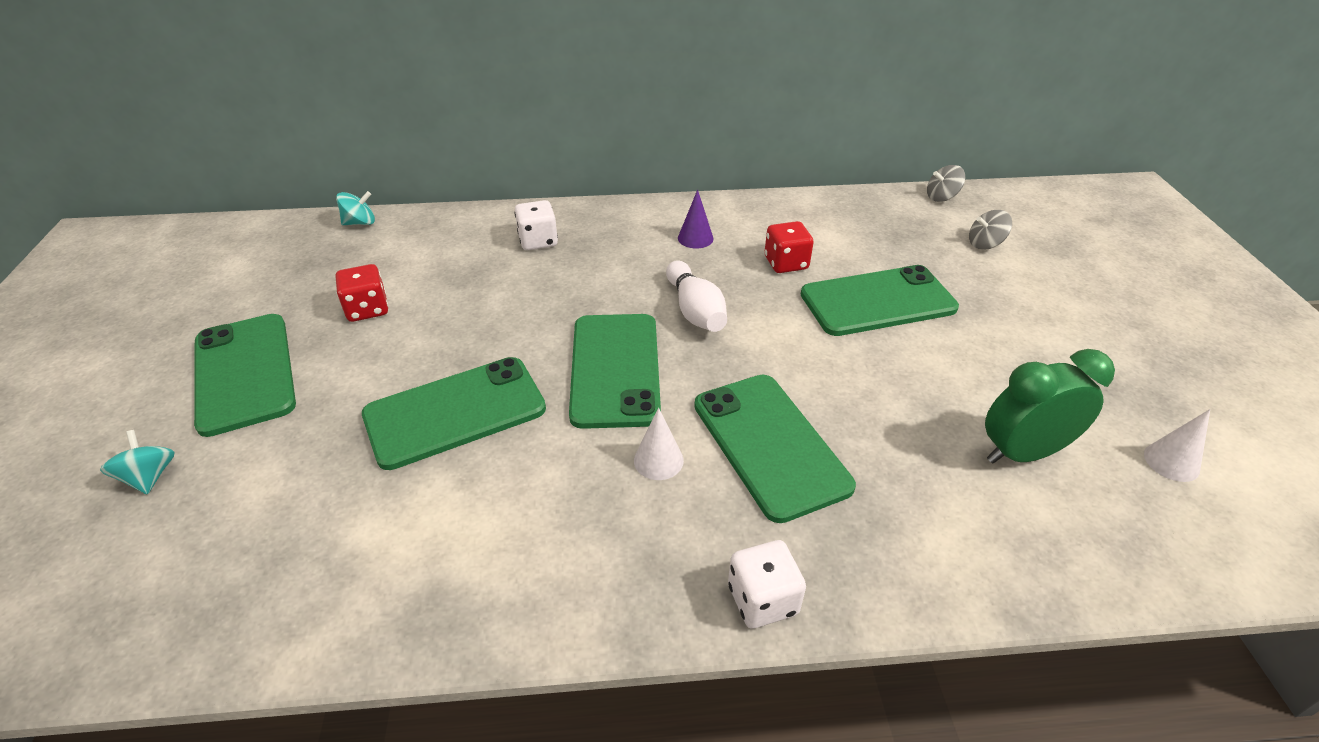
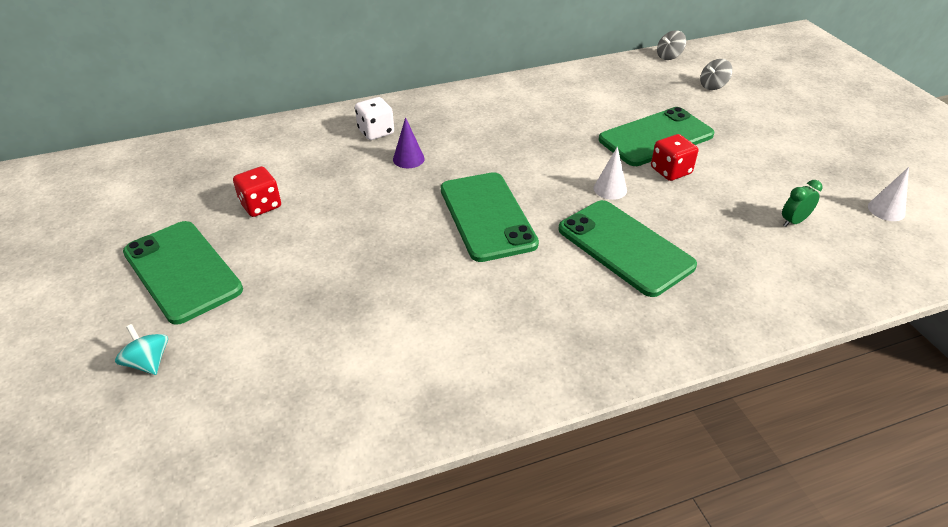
camera: 15 degrees left, 0 degrees up
(360, 223) = (213, 139): turquoise spinning top -> none
(455, 412) = (378, 268): green phone -> none
(658, 460) = (551, 272): white cone -> white cone (610, 189)
(695, 238) = (500, 112): purple cone -> purple cone (408, 159)
(695, 310) = (526, 165): white bowling pin -> none
(762, 600) = (666, 346): white dice -> none
(786, 263) = (578, 120): red dice -> red dice (670, 171)
(1022, 453) = (793, 221): green clock -> green clock, size x0.52

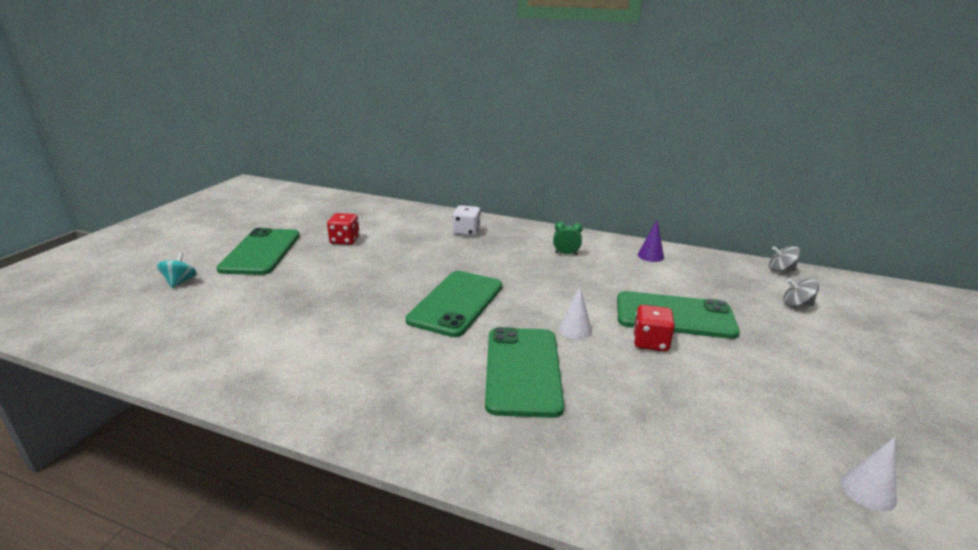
camera: 40 degrees right, 15 degrees down
(408, 159) = (461, 252): purple cone -> purple cone (650, 256)
(793, 221) = (722, 438): green clock -> green clock (566, 253)

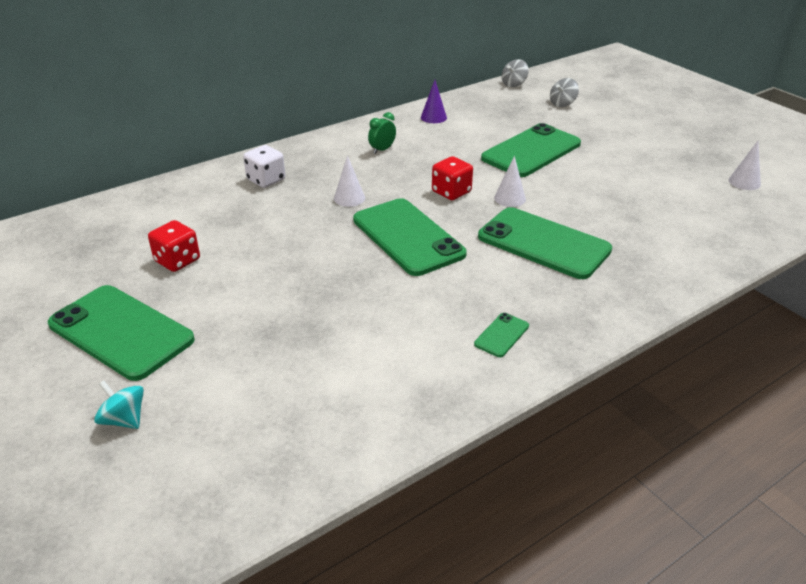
camera: 55 degrees left, 10 degrees up
(357, 390) = (501, 335): none -> green phone
(481, 264) = (349, 198): none -> white cone
(650, 342) = (556, 176): red dice -> red dice (451, 192)

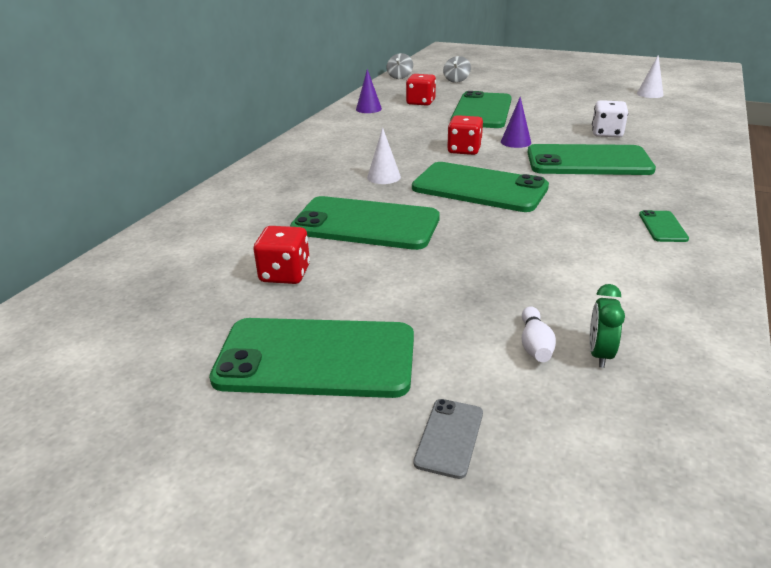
camera: 30 degrees left, 5 degrees down
(124, 419) = (449, 437): turquoise spinning top -> grey phone
(255, 386) = (535, 345): none -> white bowling pin
(266, 180) = (281, 186): white dice -> white dice (606, 133)
(279, 239) = (366, 224): none -> green phone
(382, 150) = (359, 138): green clock -> green clock (599, 354)
(489, 123) = (421, 102): none -> red dice
(509, 198) = (515, 142): white cone -> purple cone

